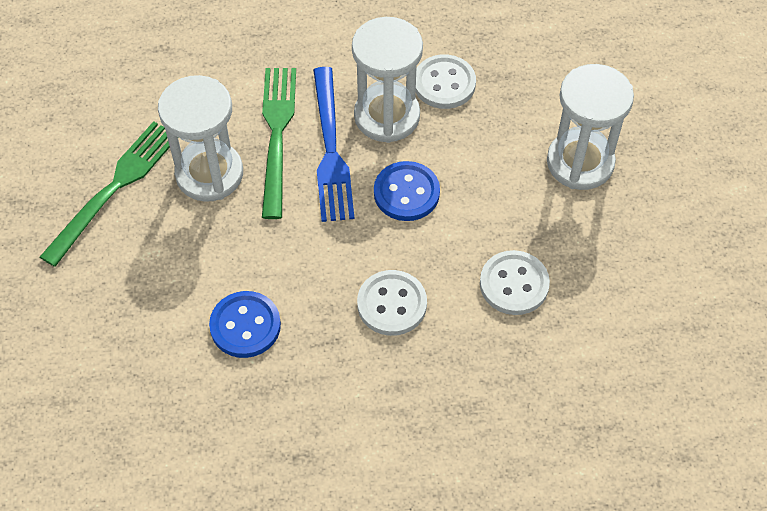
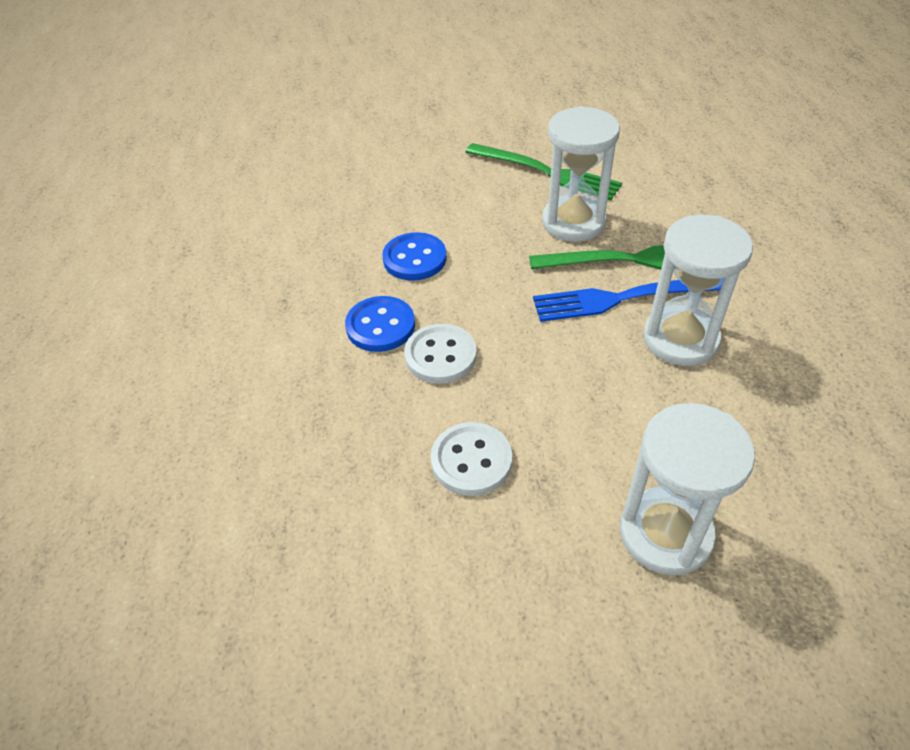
camera: 90 degrees right, 10 degrees down
(406, 193) = (580, 360): blue button -> blue button (380, 326)
(444, 83) = (746, 387): white button -> none

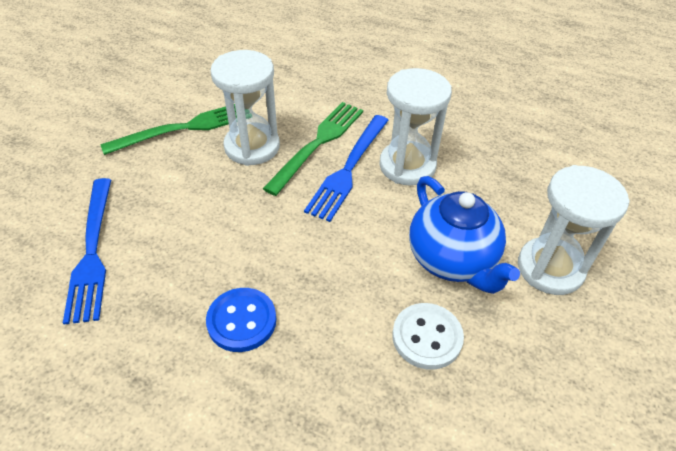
camera: 60 degrees left, 0 degrees up
(370, 209) = (92, 252): none -> blue fork
(414, 259) = (188, 256): blue button -> none
(440, 355) = (310, 298): white button -> none
(587, 437) = (452, 260): none -> blue teapot

